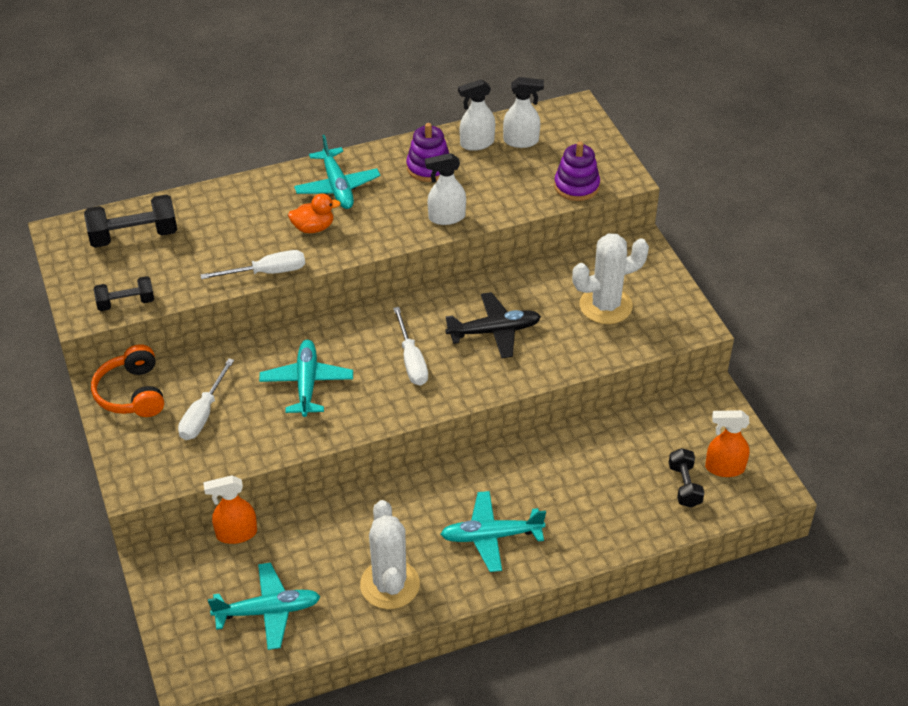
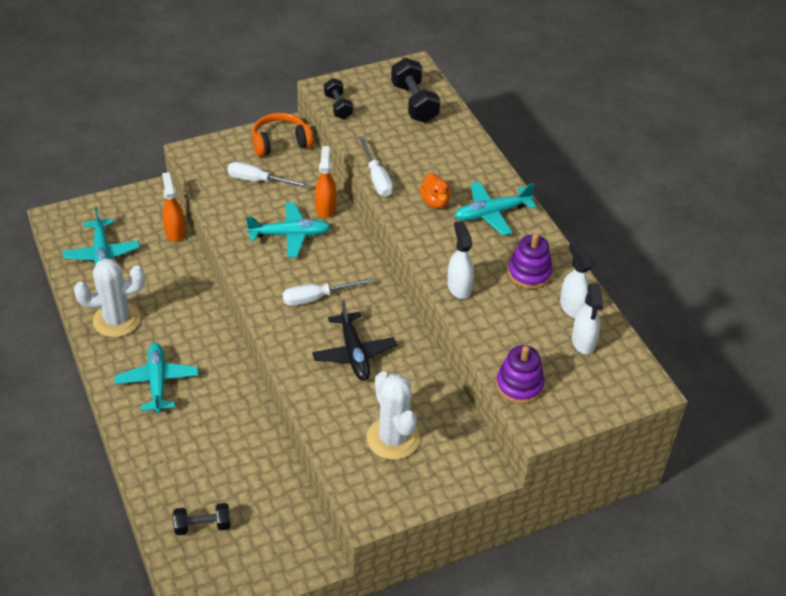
camera: 85 degrees right, 0 degrees up
(724, 468) = (222, 561): orange spray bottle -> orange spray bottle (325, 208)

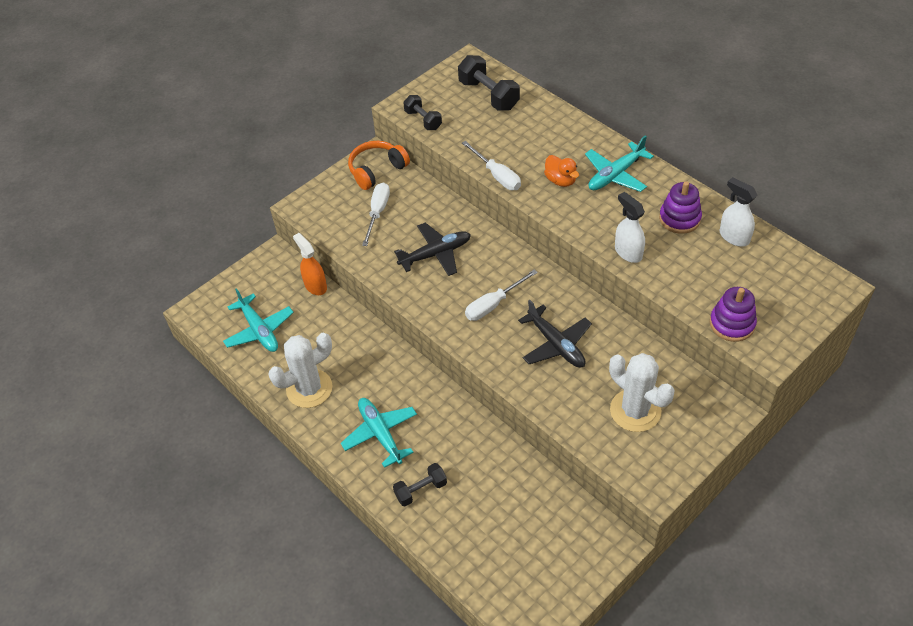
camera: 15 degrees left, 5 degrees up
(202, 526) = (498, 554): black dumbbell -> black dumbbell (421, 490)
(258, 181) = (378, 212): white screwdriver -> white screwdriver turned 105 degrees clockwise
(290, 235) = (436, 254): turquoise plane -> black plane
(325, 208) = (453, 218): orange spray bottle -> none
(583, 342) = (761, 265): white spray bottle -> none

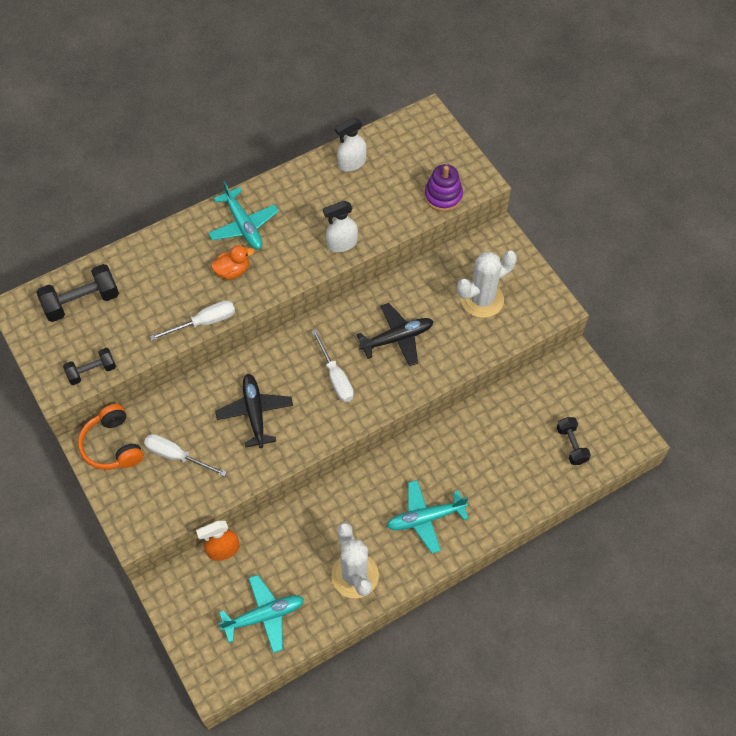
camera: 80 degrees left, 10 degrees up
(421, 490) = (492, 495): black dumbbell -> black dumbbell (571, 445)
(679, 218) = (316, 194): purple stacking toy -> none

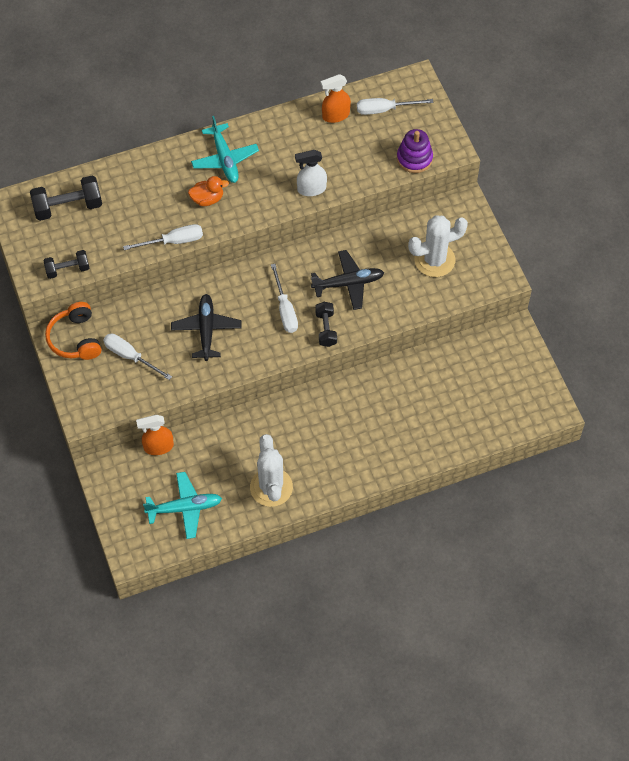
camera: 10 degrees right, 0 degrees up
(351, 163) = (335, 115): white spray bottle -> orange spray bottle
(401, 150) = (384, 109): none -> white screwdriver
(425, 518) = (344, 449): turquoise plane -> none
(571, 445) = (493, 406): black dumbbell -> black dumbbell (326, 329)

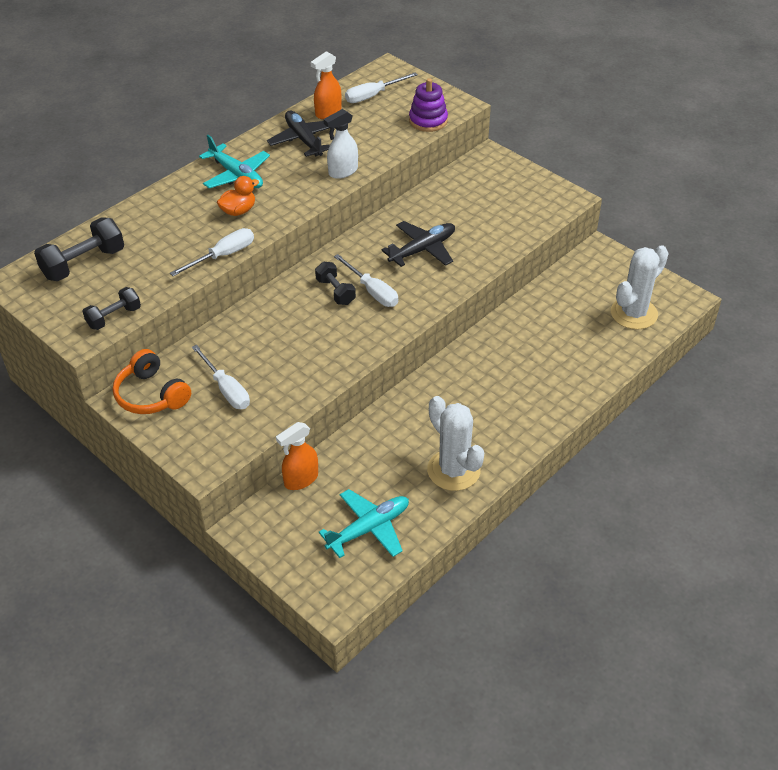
camera: 25 degrees left, 15 degrees down
(130, 356) = (226, 389): white screwdriver -> white screwdriver turned 135 degrees counterclockwise
(206, 330) = (298, 336): black plane -> black plane (304, 140)
(326, 329) = (426, 293): black dumbbell -> black dumbbell (335, 291)
(434, 260) = (494, 205): white cactus -> white cactus (634, 313)

